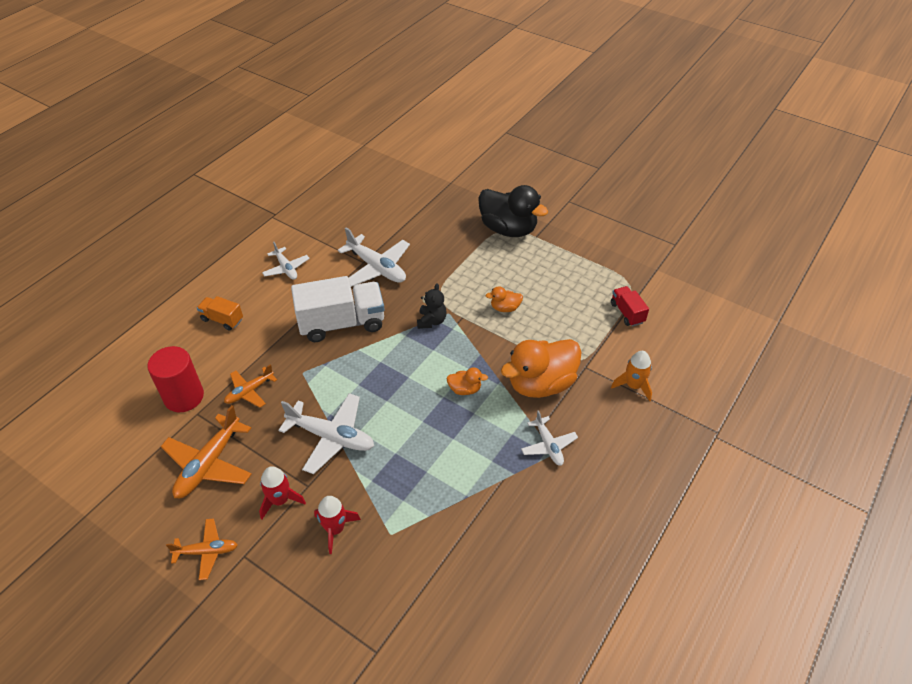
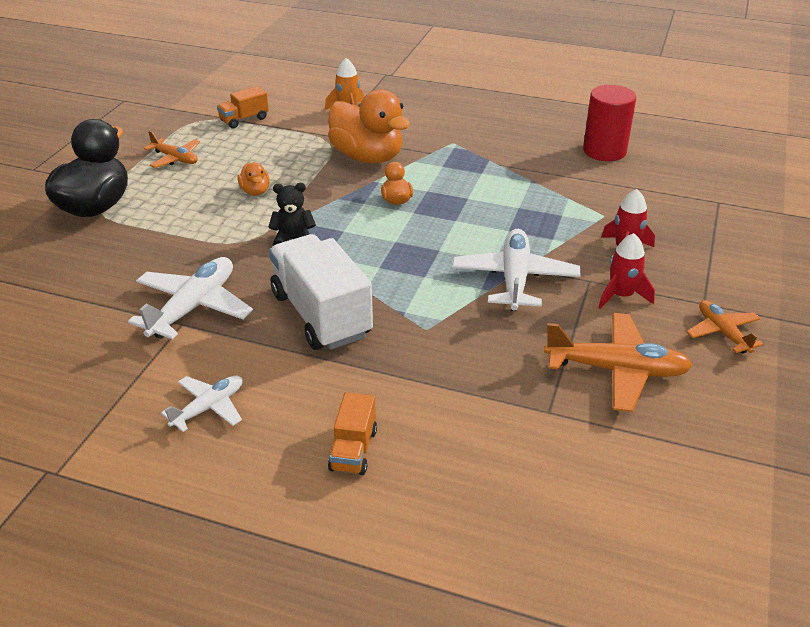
camera: 105 degrees left, 10 degrees down
(184, 397) = (528, 438): red cylinder -> red cylinder (604, 151)
(249, 391) = (483, 370): orange plane -> orange plane (175, 158)
(548, 445) = (445, 146): white plane -> none
(627, 313) = (244, 120): red truck -> orange truck

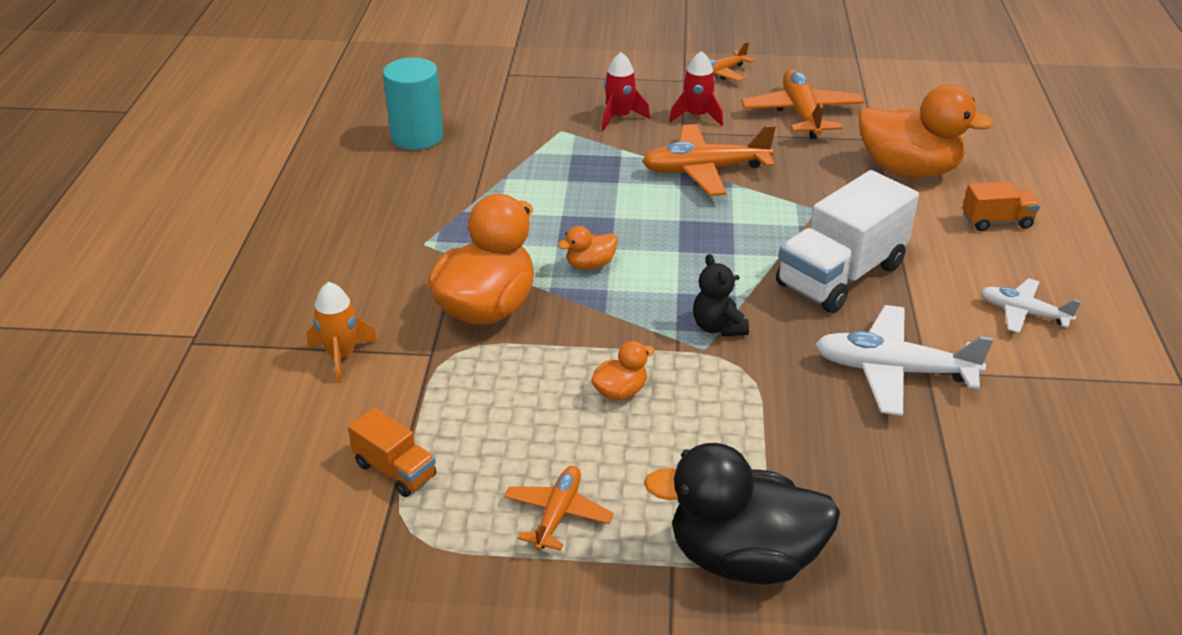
camera: 105 degrees left, 0 degrees up
(475, 417) = (908, 170): none -> orange duck
(514, 279) = (704, 170): white plane -> orange plane
(604, 151) = (417, 137): red cylinder -> turquoise cylinder

